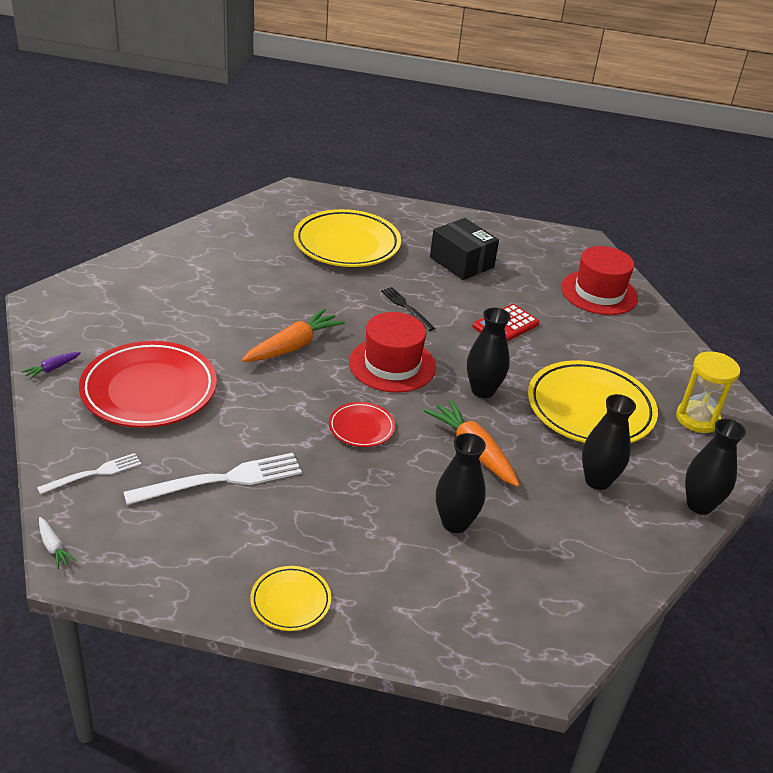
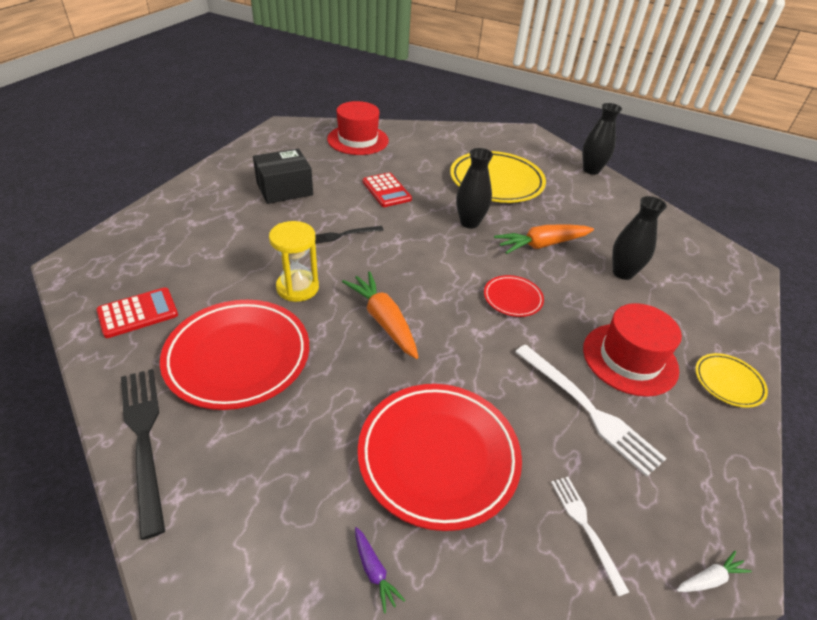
camera: 75 degrees left, 5 degrees up
(139, 260) = (144, 439): none -> black fork
(221, 480) = (587, 409): white fork -> white fork turned 150 degrees clockwise
(224, 281) = (238, 357): none -> red plate
(254, 229) = (138, 313): none -> red calculator
(347, 244) = (214, 248): yellow plate -> none
(392, 365) = (427, 262): red hat -> red hat (630, 359)
(597, 480) = (572, 200): black vase -> none
(697, 419) = (509, 146): yellow hourglass -> yellow hourglass (297, 287)

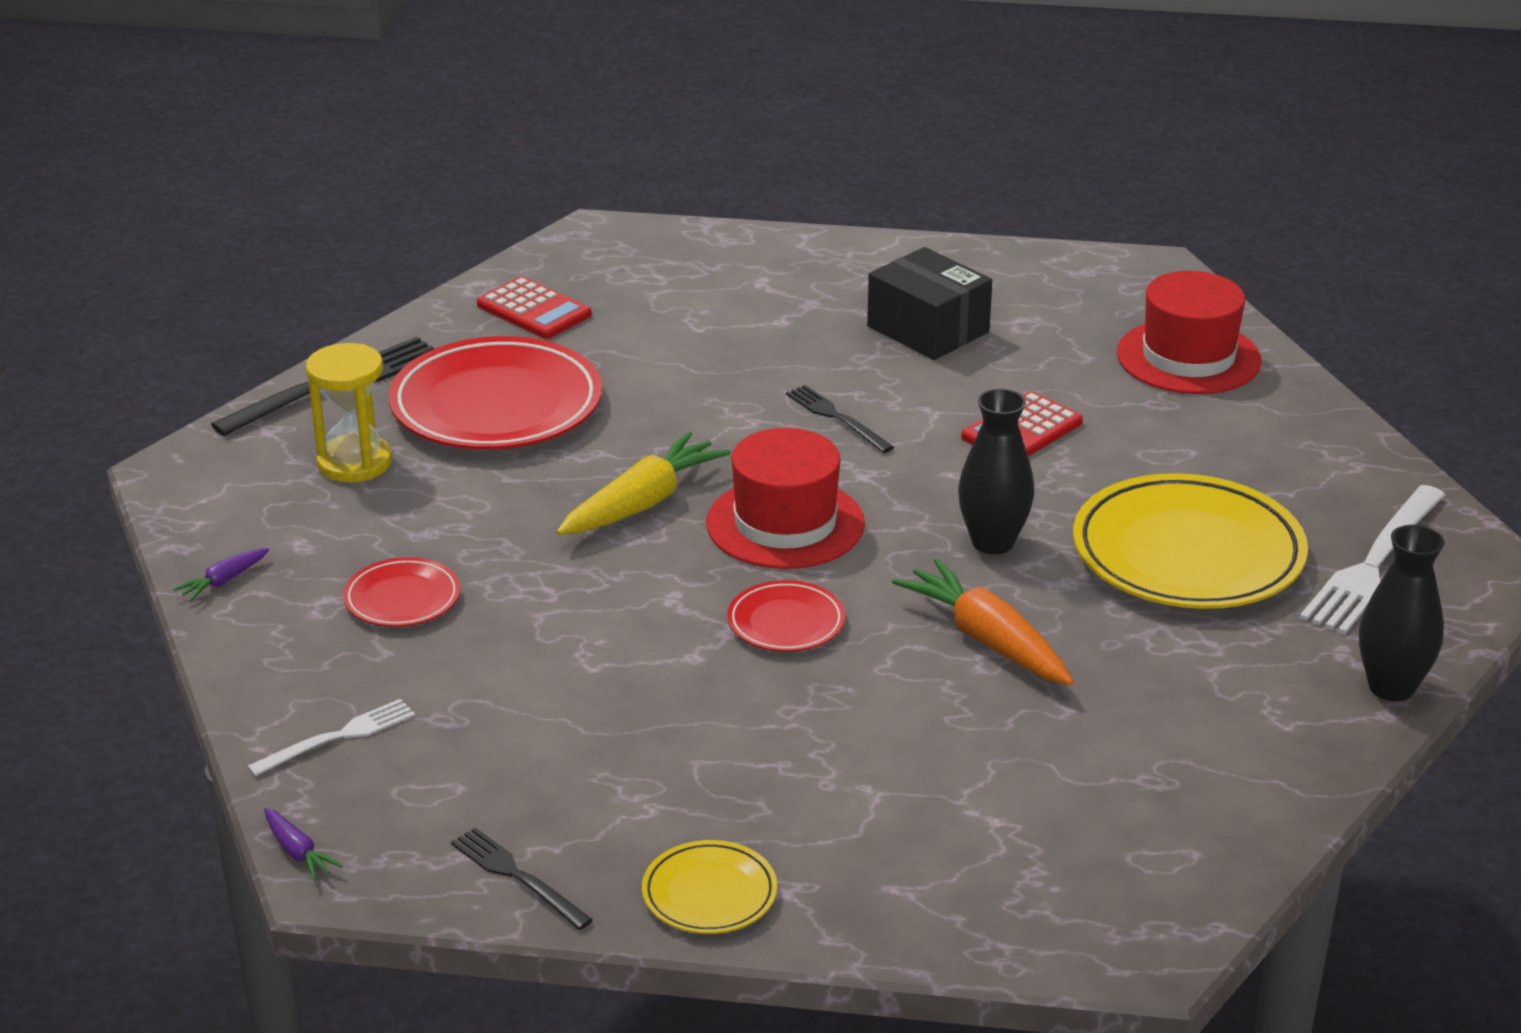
camera: 75 degrees right, 10 degrees down
(297, 287) = (668, 411): yellow hourglass -> yellow hourglass (354, 463)
(383, 320) = (643, 502): orange carrot -> yellow carrot
(438, 456) = (402, 599): red plate -> red plate, size x0.49
(587, 409) = (557, 727): white fork -> white fork (1373, 563)
(623, 273) = (969, 754): black vase -> none
(630, 359) = (704, 769): red hat -> red hat (785, 523)
(709, 578) = (298, 852): white carrot -> purple carrot
(723, 459) = (518, 877): none -> black fork

